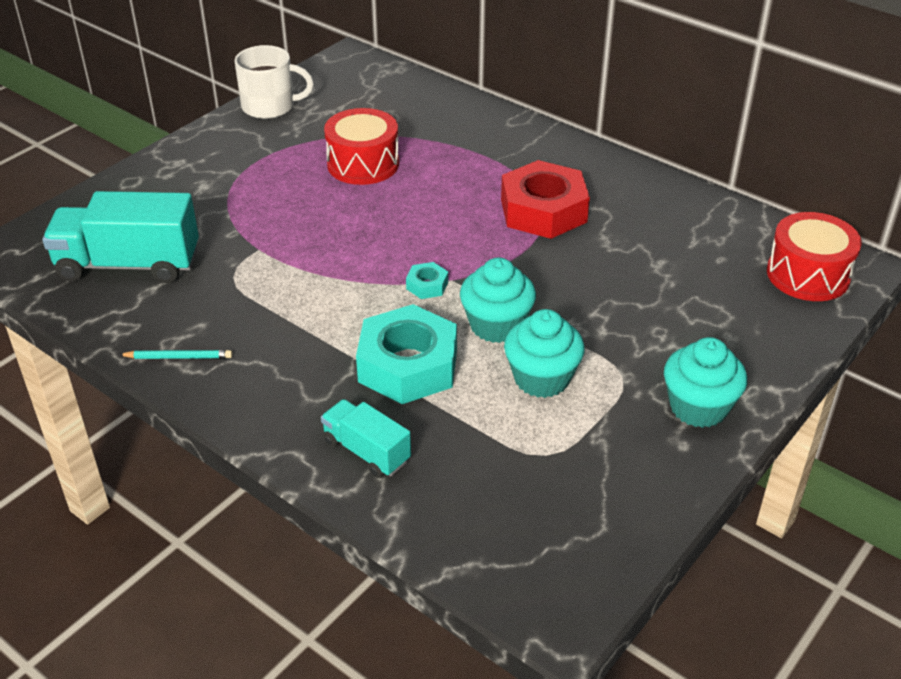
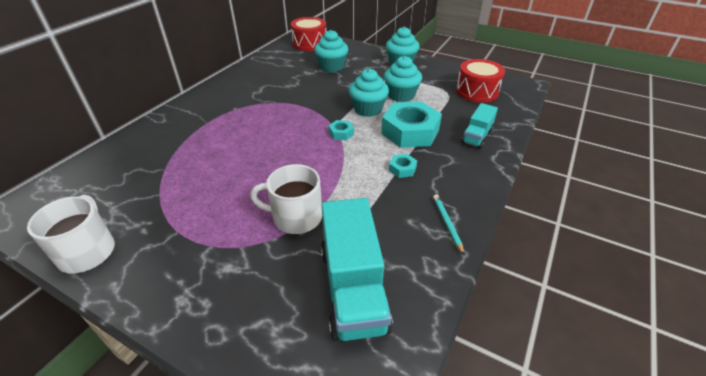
camera: 100 degrees left, 0 degrees up
(254, 232) = (296, 217): none -> white mug
(309, 337) = (402, 169): none -> turquoise nut
(363, 164) = (204, 176): red drum -> red drum (477, 91)
(543, 211) = (264, 103): red nut -> none
(683, 297) = (332, 67): none -> turquoise cupcake

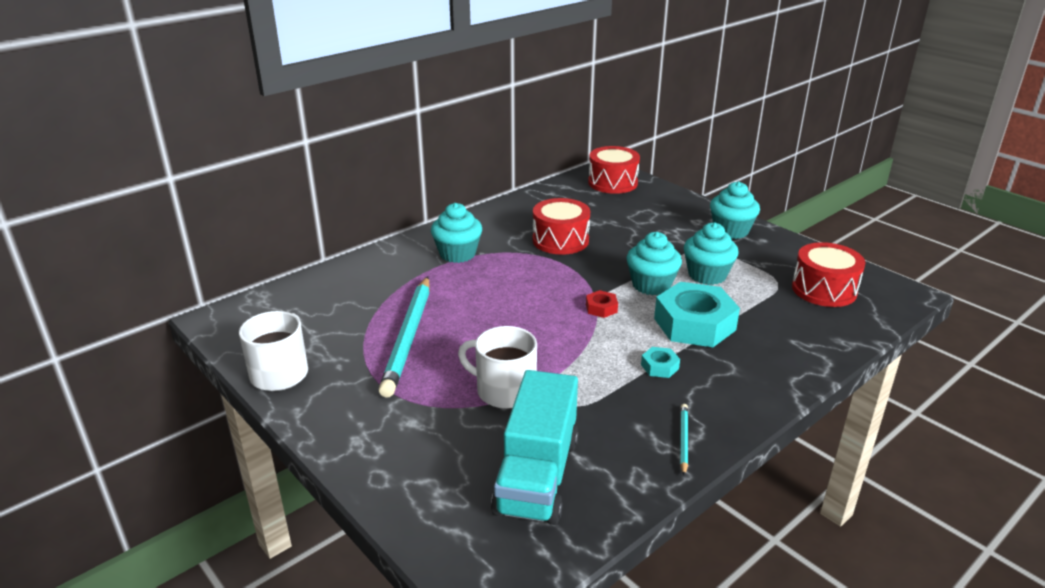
camera: 20 degrees right, 10 degrees down
(199, 189) = (408, 337): none -> turquoise pencil
(290, 89) = (560, 240): none -> red drum
(332, 67) = (629, 220): turquoise cupcake -> turquoise cupcake (457, 254)
(341, 133) = (601, 308): turquoise nut -> red nut
(477, 136) = (786, 348): turquoise truck -> none

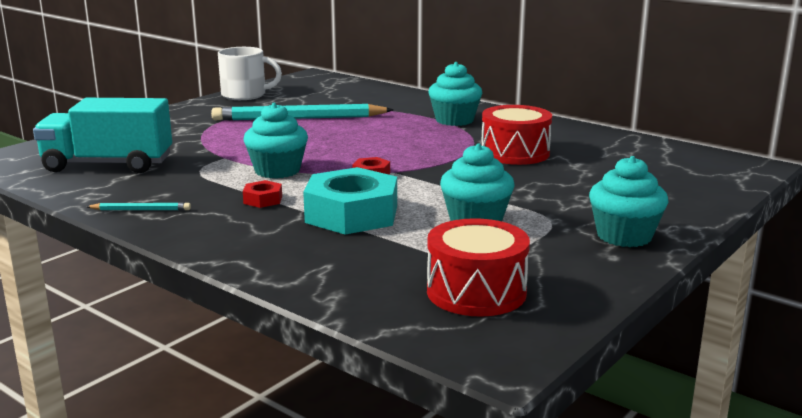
camera: 80 degrees right, 10 degrees down
(504, 390) = (222, 149): white mug -> none
(612, 183) = (709, 169): red drum -> none
(651, 285) = (433, 194): turquoise cupcake -> turquoise cupcake (277, 171)
(659, 367) = (263, 200): turquoise nut -> red nut

